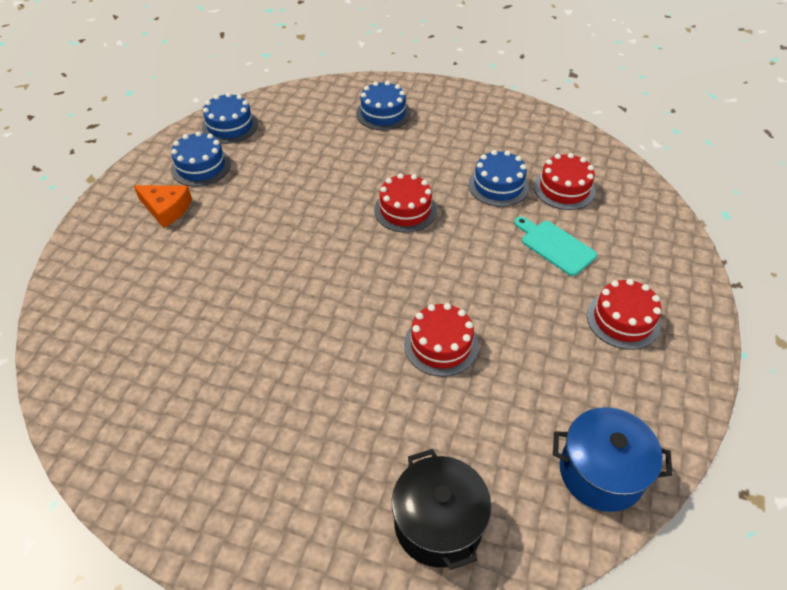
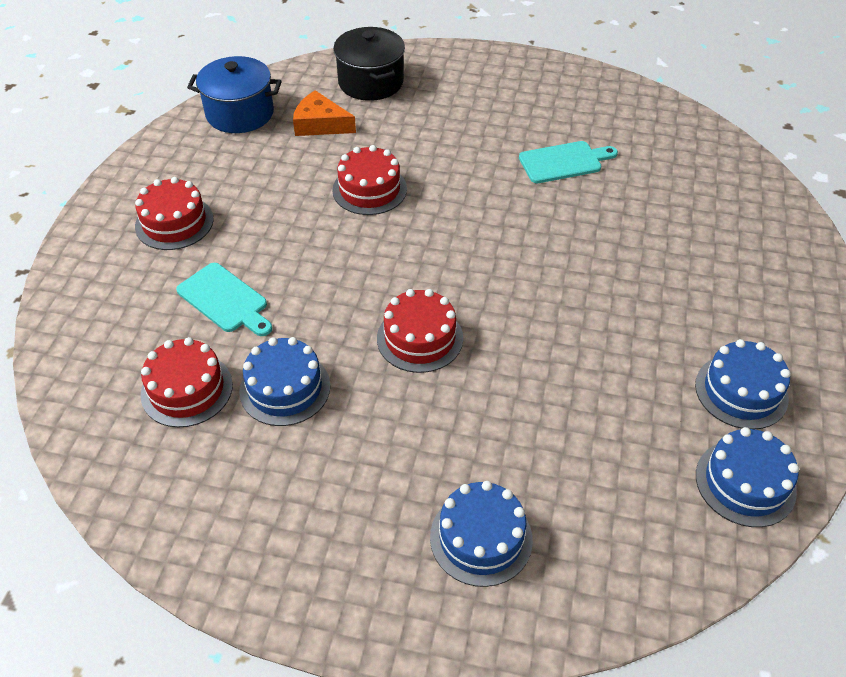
camera: 175 degrees right, 0 degrees up
(166, 209) = (744, 318): orange cheese -> orange cheese (320, 124)
(237, 366) = (564, 162): none -> turquoise cutting board

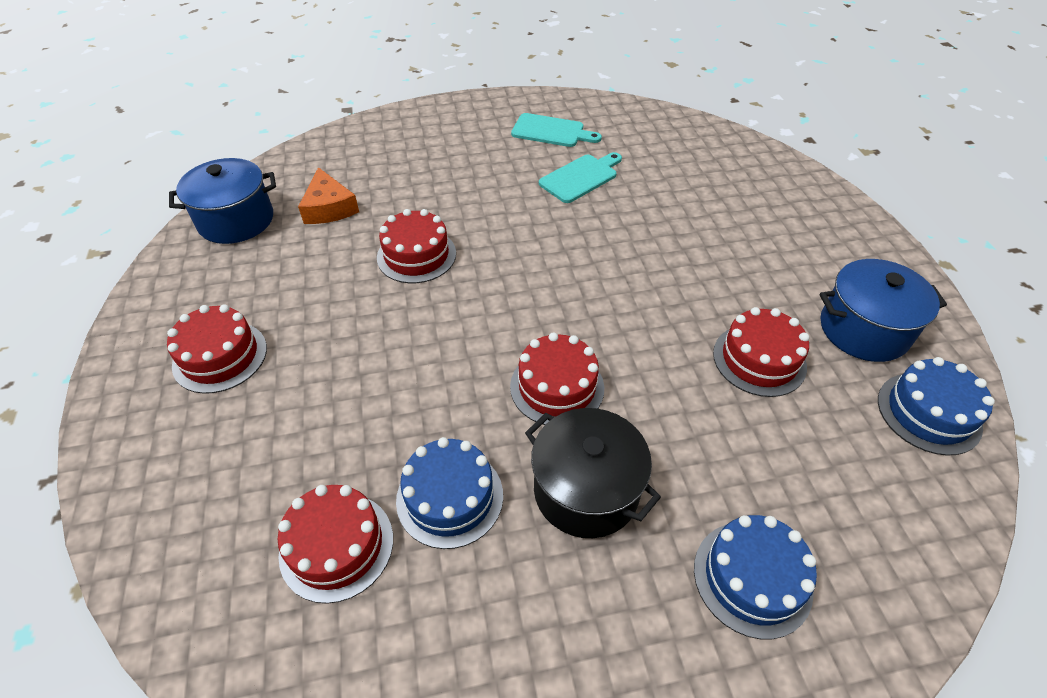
camera: 25 degrees left, 0 degrees up
(225, 300) = (326, 422): turquoise cutting board -> turquoise cutting board (551, 131)
(320, 124) = (329, 207): orange cheese -> orange cheese turned 105 degrees counterclockwise
(371, 82) = (358, 155): black pot -> black pot (586, 490)
(616, 380) = (759, 359): none -> red cake
(741, 391) = (863, 330): blue cake -> blue pot

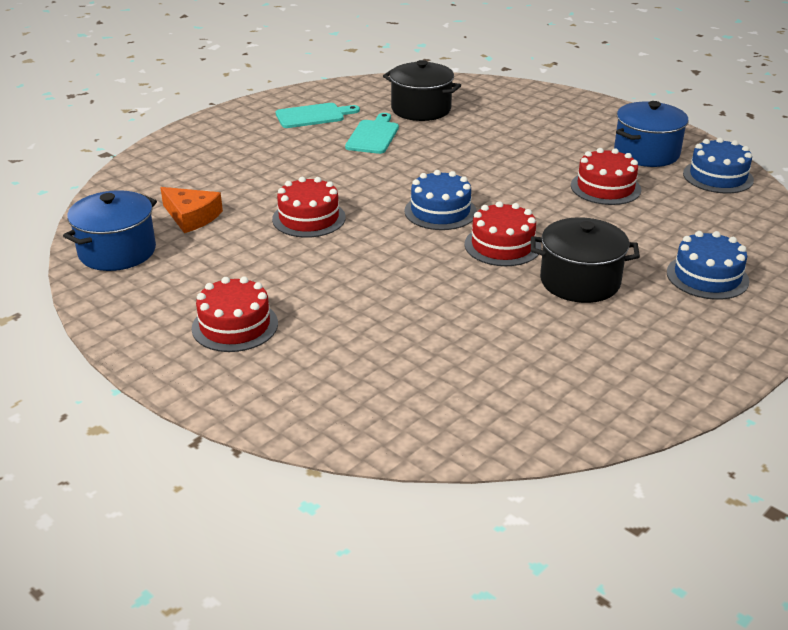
camera: 35 degrees left, 15 degrees down
(336, 546) = (464, 369): red cake -> none
(450, 497) = (504, 319): blue cake -> blue cake (440, 211)
(661, 162) = (421, 109): none -> black pot

